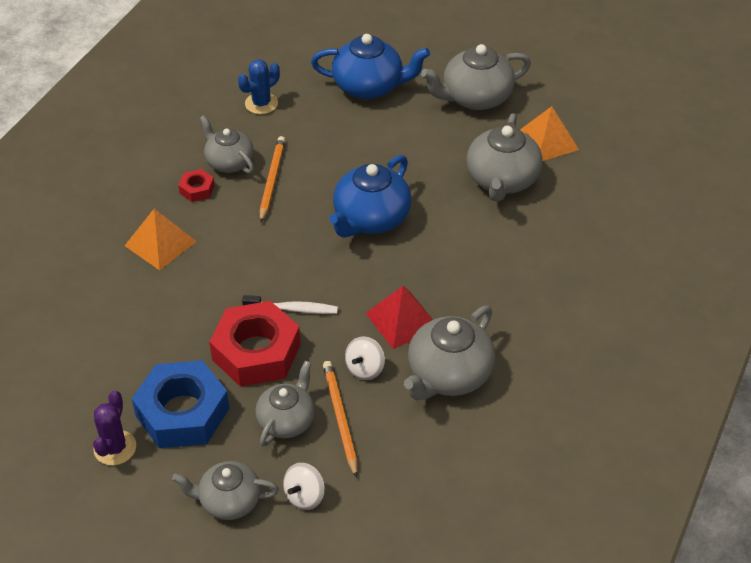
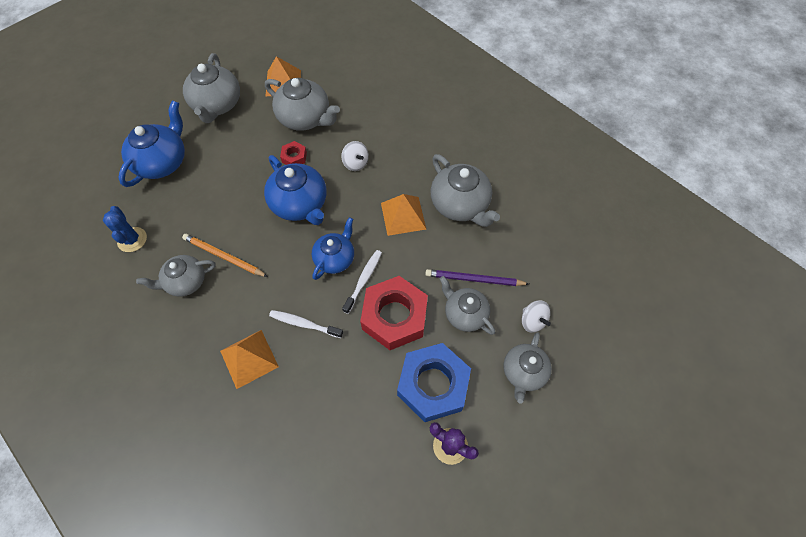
camera: 70 degrees left, 15 degrees up
(197, 189) = (202, 314): red nut -> red nut (294, 157)
(216, 274) = (304, 324): none -> white toothbrush
(311, 274) = (335, 258): none -> blue teapot
(340, 418) = (474, 279): orange pencil -> purple pencil
(365, 368) = (437, 251): white spinning top -> white spinning top (356, 163)
(402, 320) = (403, 216): red pyramid -> orange pyramid

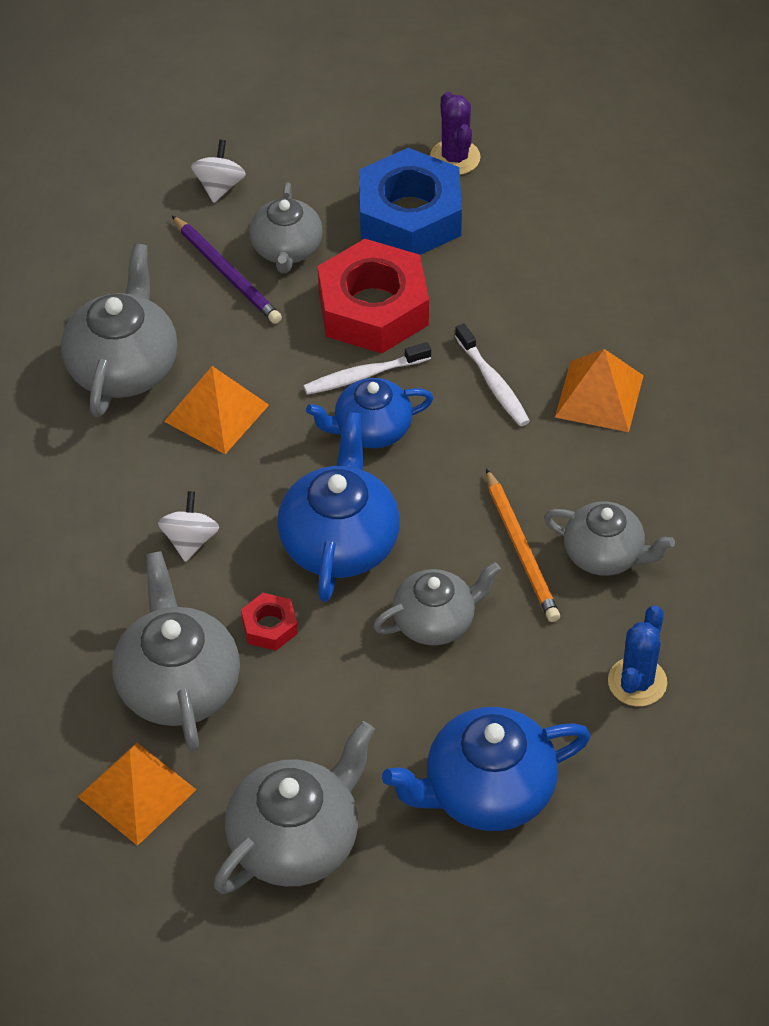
camera: 135 degrees left, 10 degrees down
(523, 372) = (296, 154): grey teapot -> grey teapot (435, 621)

